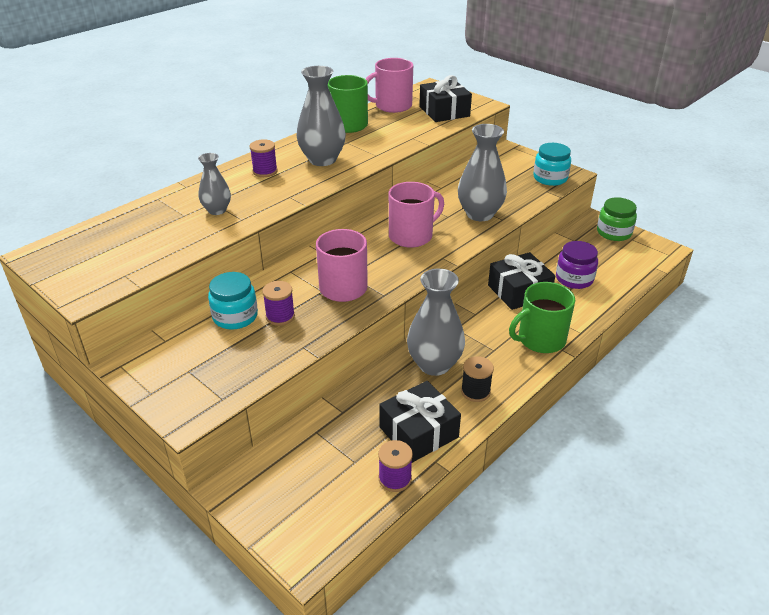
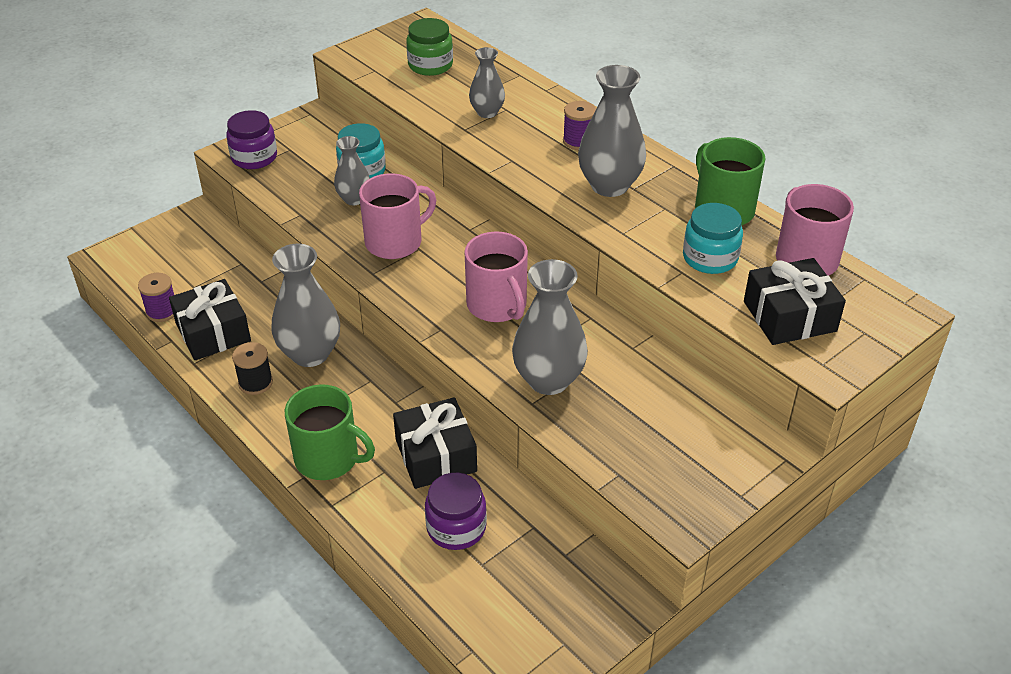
camera: 95 degrees right, 5 degrees up
(200, 395) = (254, 157): none -> purple jar
(280, 316) = (354, 199): purple spool -> grey vase
(540, 339) = (328, 458): green mug -> green mug turned 135 degrees clockwise
(550, 178) = (664, 488): turquoise jar -> turquoise jar (710, 258)
(614, 232) = (586, 620): green jar -> green jar (430, 65)

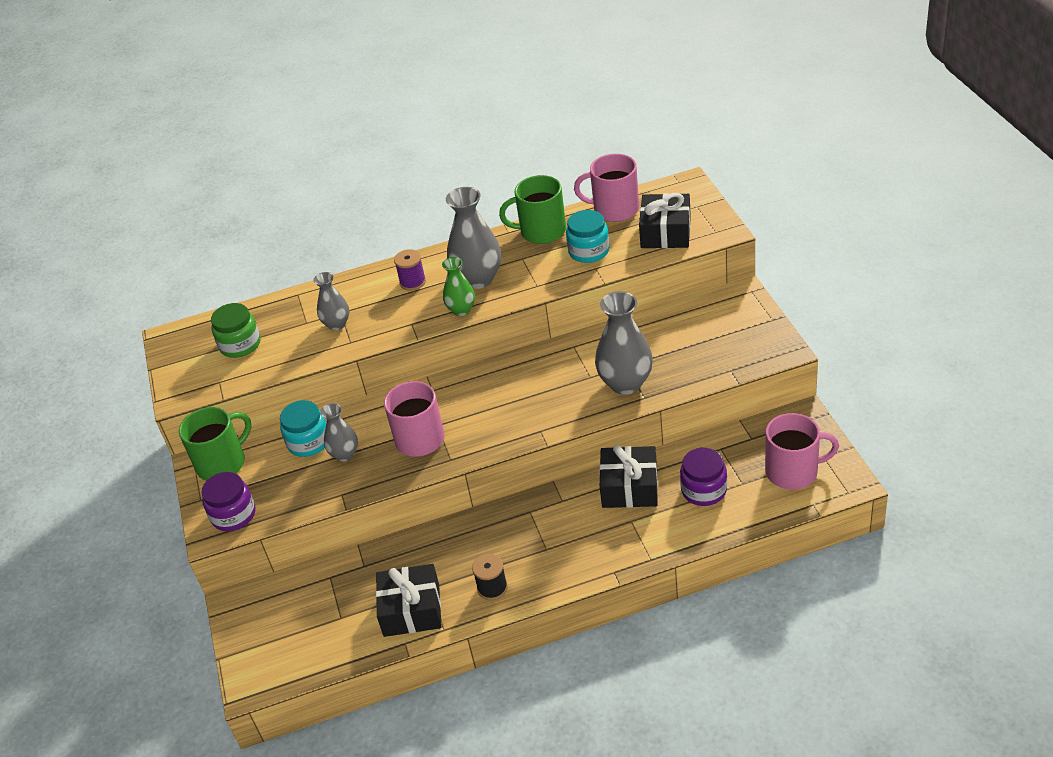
camera: 60 degrees left, 0 degrees up
(162, 311) = (360, 646): purple spool -> none
(310, 354) = (477, 545): grey vase -> none
(328, 458) = (602, 553): green mug -> green mug (222, 463)
(497, 305) = (532, 393): pink mug -> pink mug (793, 471)
(551, 188) = (461, 310): none -> green vase

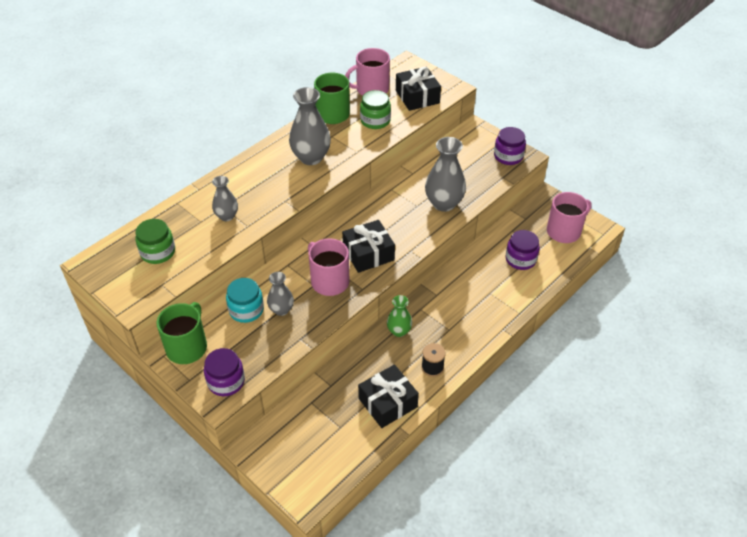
camera: 35 degrees left, 5 degrees up
(413, 282) = (263, 171): purple spool -> none
(461, 310) = (315, 181): green vase -> green vase (399, 331)
(589, 251) = (375, 120): turquoise jar -> green jar
(629, 487) = (474, 272): black gift -> black gift (368, 254)
(759, 344) = (508, 156): none -> purple jar

